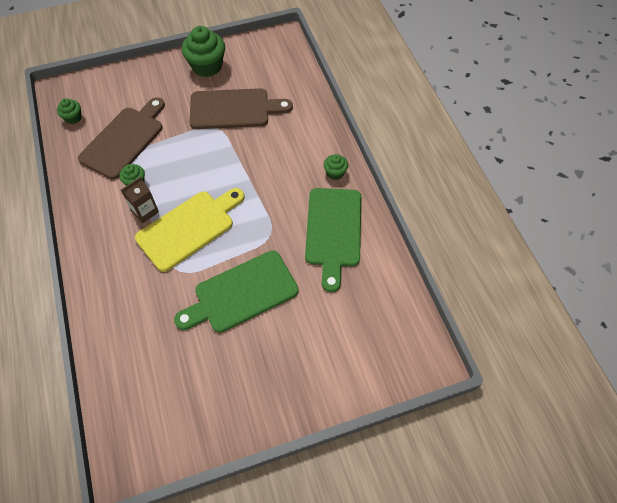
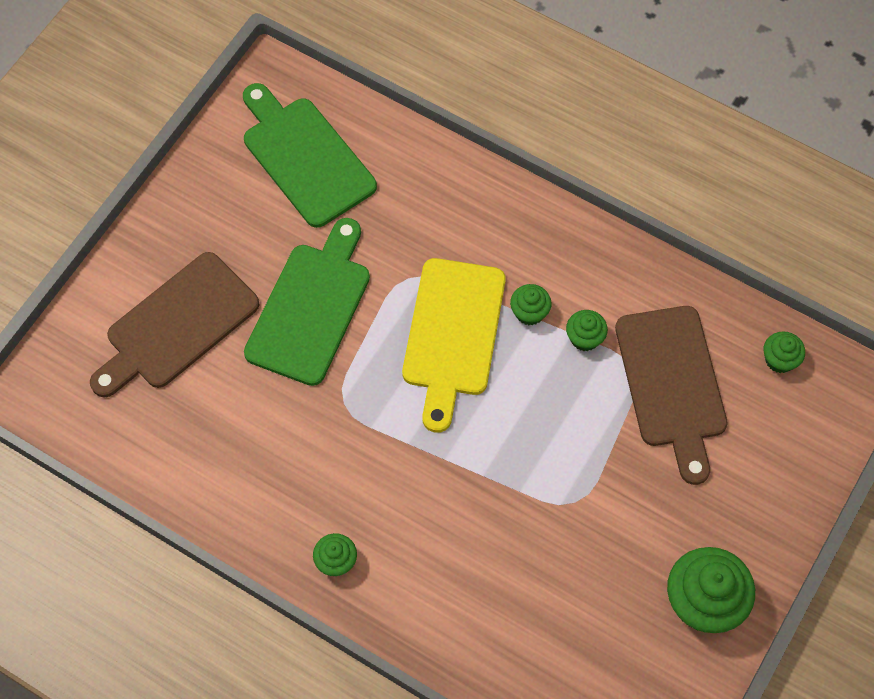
camera: 140 degrees right, 5 degrees up
(145, 211) = (529, 312): brown carton -> green cupcake
(234, 109) = (579, 555): brown cutting board -> brown cutting board (177, 325)
(333, 231) = (266, 469): green cutting board -> green cutting board (305, 157)

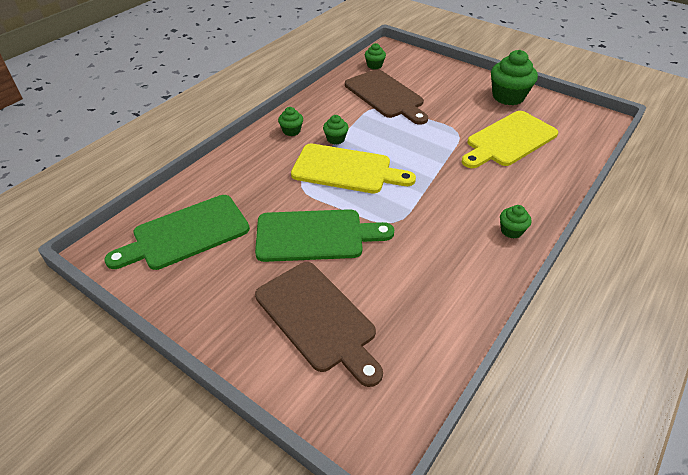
camera: 85 degrees left, 20 degrees down
(311, 307) = (315, 235): green cutting board -> green cutting board turned 150 degrees clockwise
(559, 585) = (509, 140): none -> yellow cutting board
(584, 338) = (355, 121): green cupcake -> green cupcake (291, 131)
(672, 384) = (386, 96): brown cutting board -> brown cutting board turned 60 degrees clockwise

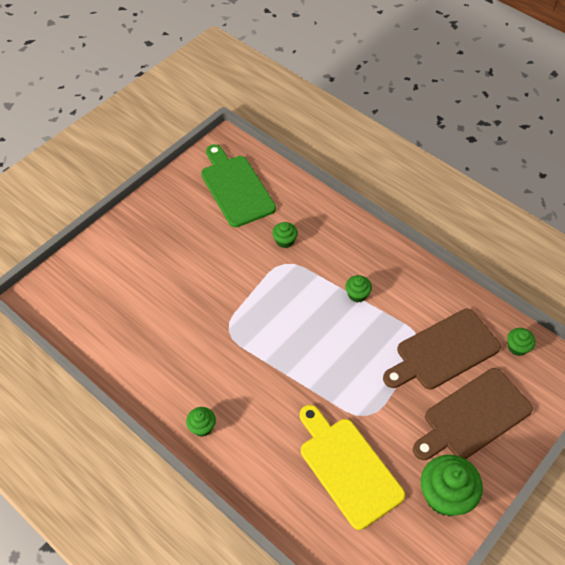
camera: 95 degrees right, 10 degrees up
(291, 131) = (373, 257): green cupcake -> green cupcake (285, 241)
(315, 235) = (220, 271): green cutting board -> none
(318, 319) = (136, 270): brown cutting board -> brown cutting board (473, 416)
(346, 170) = (306, 300): yellow cutting board -> none

